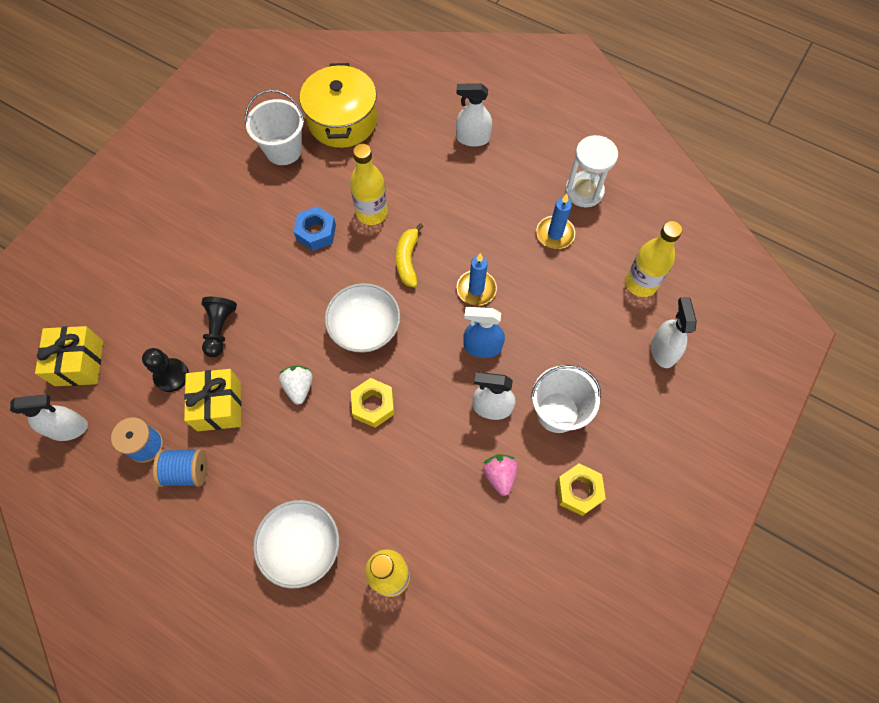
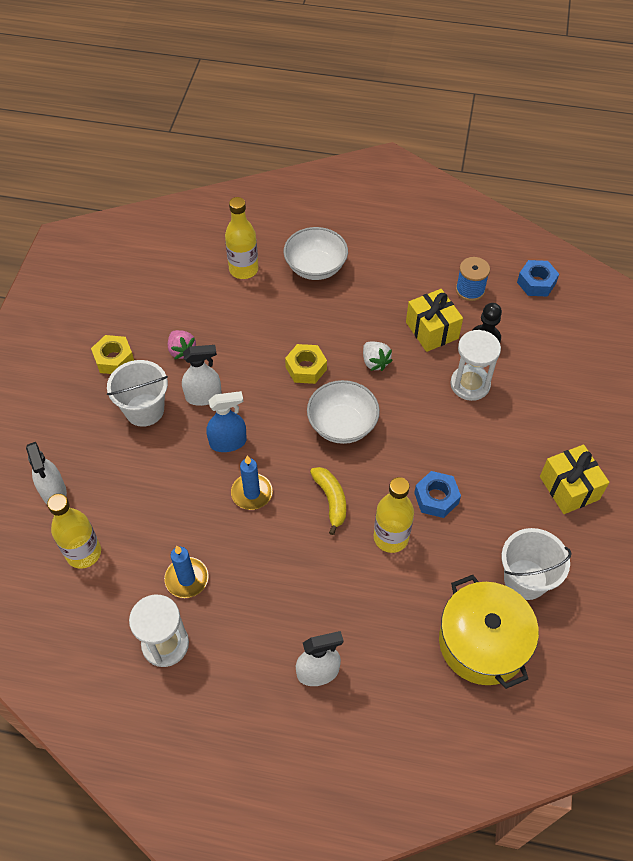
camera: 160 degrees right, 10 degrees down
(68, 428) = (536, 283): white spray bottle -> blue nut
(79, 363) = (566, 325): yellow gift -> yellow gift (569, 488)
(187, 471) = (427, 284): blue spool -> none
(220, 329) = (470, 384): black pawn -> white hourglass

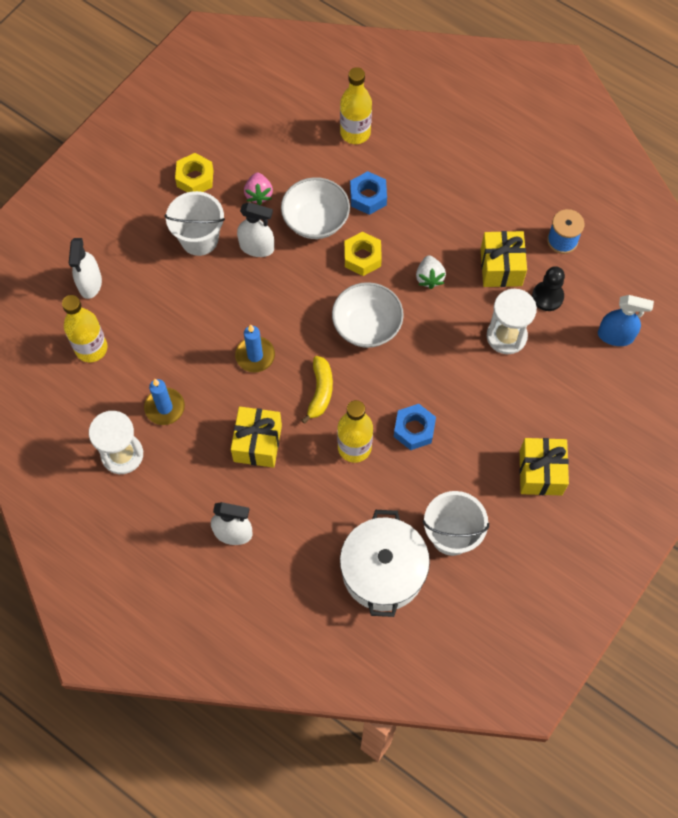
camera: 25 degrees right, 10 degrees up
(228, 442) = (257, 300): blue spray bottle -> blue spray bottle (615, 336)
(296, 573) = (257, 443): none -> yellow gift
(315, 267) = (425, 157): white bowl -> white bowl (315, 220)
(482, 642) = (383, 571): yellow pot -> white pot
(536, 283) = (633, 259): blue nut -> blue nut (368, 197)

